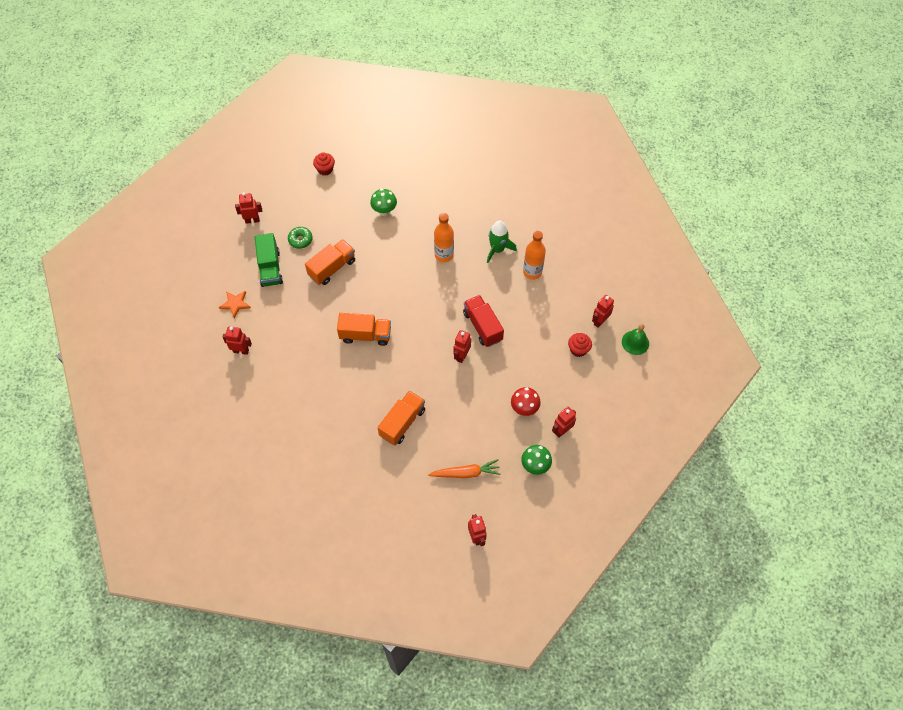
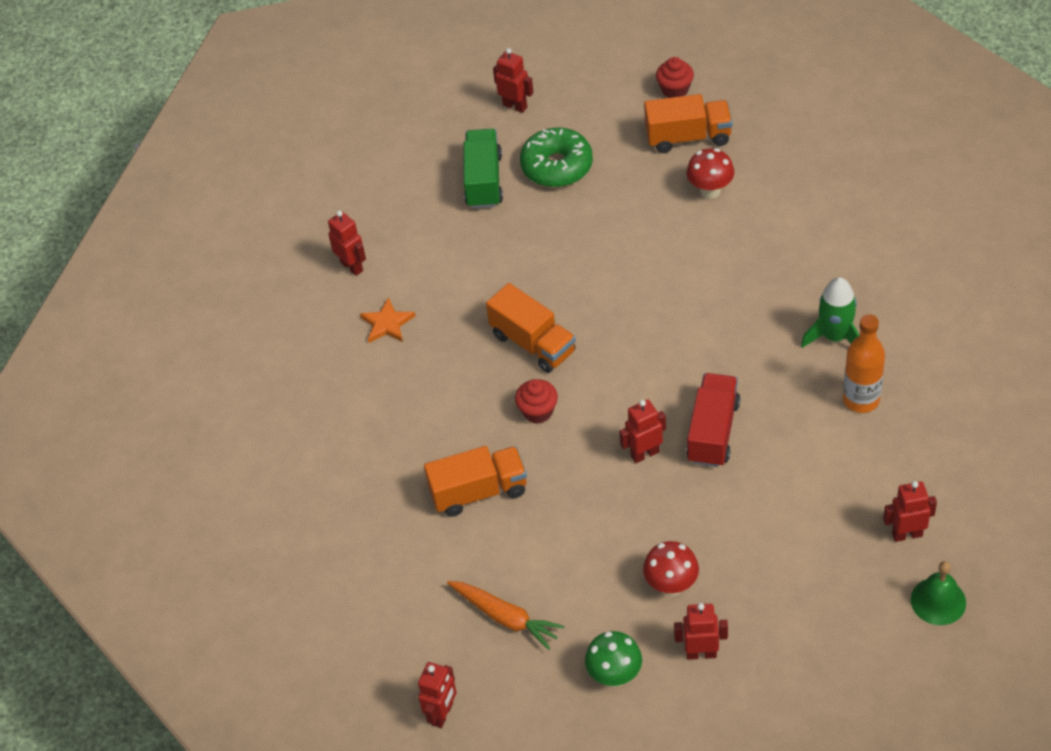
camera: 45 degrees right, 10 degrees down
(235, 304) = (397, 202): orange star -> orange star (387, 323)
(270, 268) = (484, 181): green truck -> green truck turned 150 degrees clockwise
(300, 240) = (557, 166): green donut -> green donut, size x1.69
(332, 268) = (567, 227): orange truck -> orange truck (688, 137)
(384, 211) = (710, 191): green mushroom -> red mushroom
(444, 255) = (744, 299): orange bottle -> none
(578, 349) = (833, 554): red cupcake -> red cupcake (538, 411)

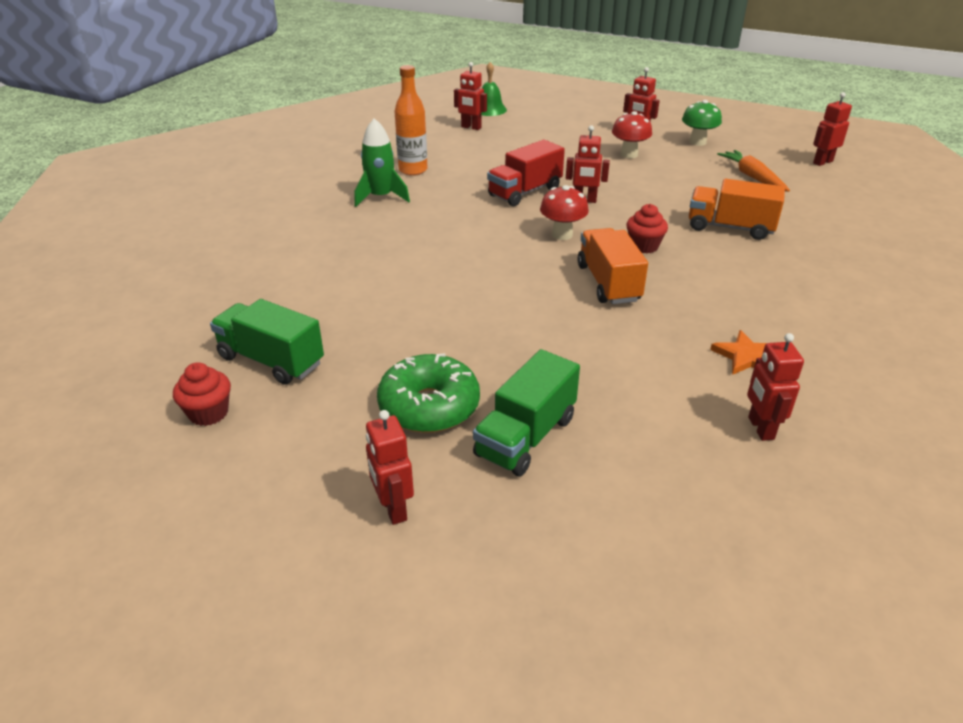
camera: 150 degrees left, 15 degrees down
(688, 137) = (271, 360): orange truck -> green truck
(710, 191) = (323, 309): red mushroom -> red mushroom (562, 235)

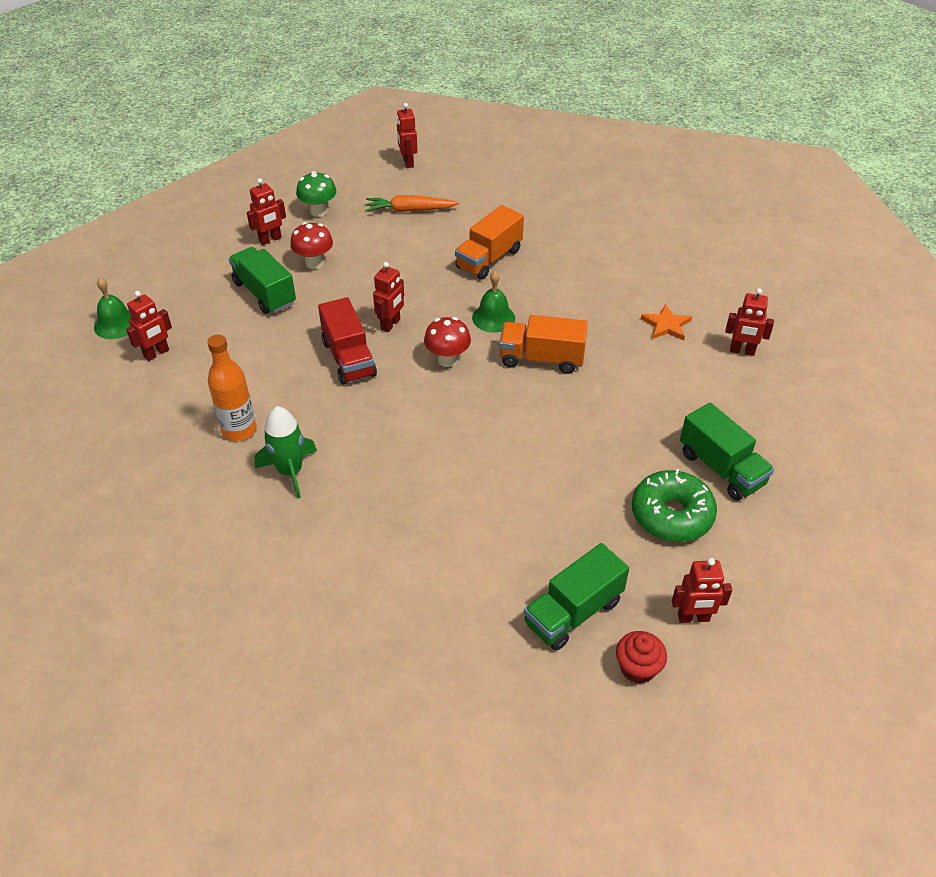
camera: 70 degrees left, 10 degrees up
(393, 509) = (779, 561): red robot -> red robot (693, 618)
(571, 145) = (264, 293): none -> green truck
(644, 246) = (493, 318): red cupcake -> green bell

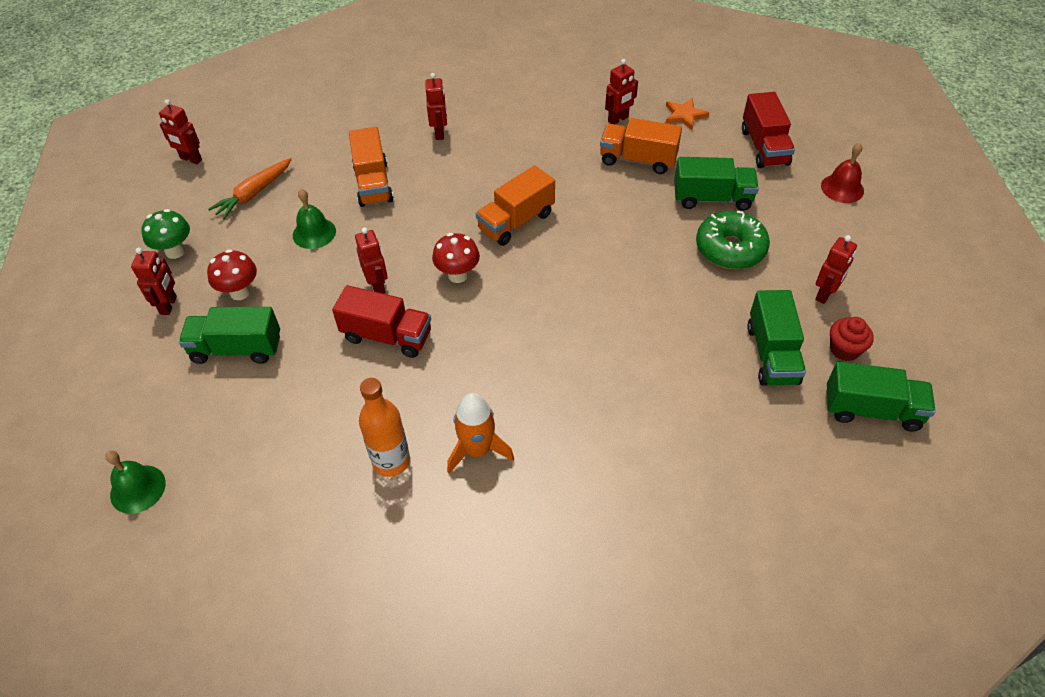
camera: 50 degrees left, 5 degrees up
(156, 353) = (220, 475): red robot -> red robot (440, 133)
(290, 471) = (478, 450): green rocket -> orange rocket
(493, 318) = (442, 221): green bell -> green bell (314, 233)
(582, 727) = (871, 410): none -> green truck
(666, 325) = (554, 138): orange star -> orange star (684, 115)
(707, 392) = (638, 160): none -> orange truck
(840, 470) = (764, 147): none -> red truck
(860, 561) = (842, 188): none -> red bell

